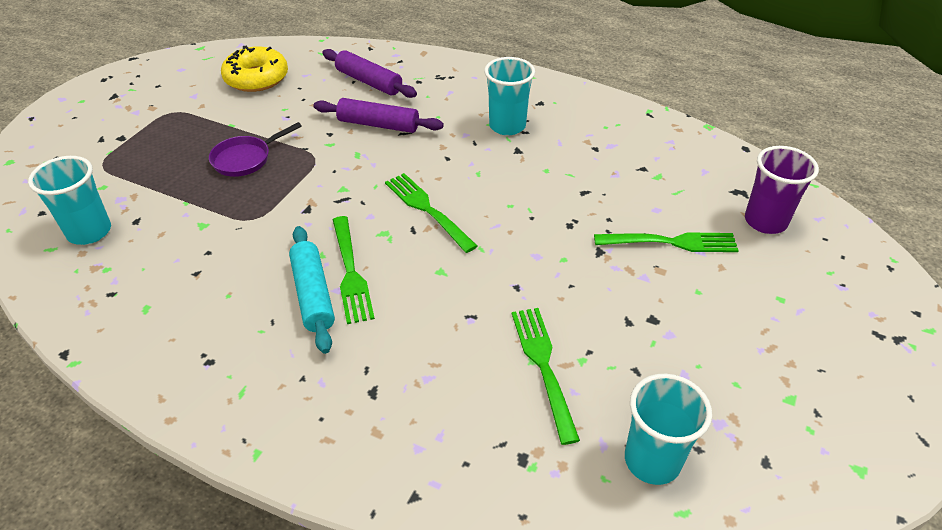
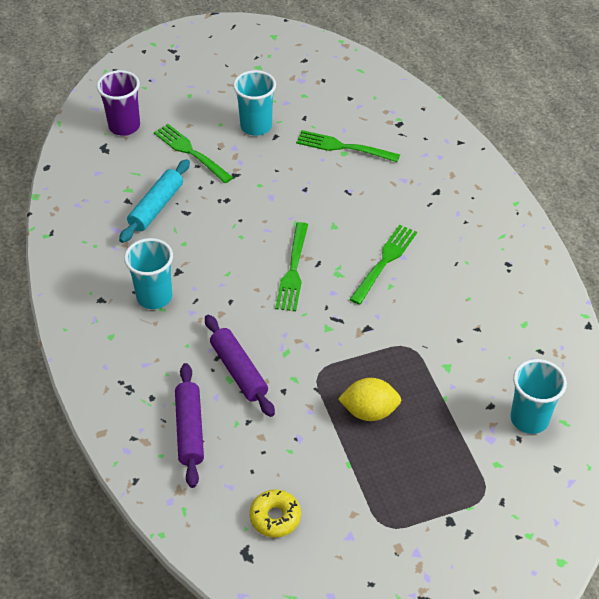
camera: 135 degrees left, 5 degrees up
(245, 159) = (369, 411): purple pan -> yellow lemon
(256, 78) = (275, 517): yellow donut -> yellow donut, size x0.65
(313, 295) = (419, 263): turquoise rolling pin -> turquoise rolling pin (156, 207)
(543, 366) = (343, 147): green fork -> green fork turned 75 degrees clockwise
(652, 461) = (347, 89): turquoise cup -> turquoise cup (256, 126)

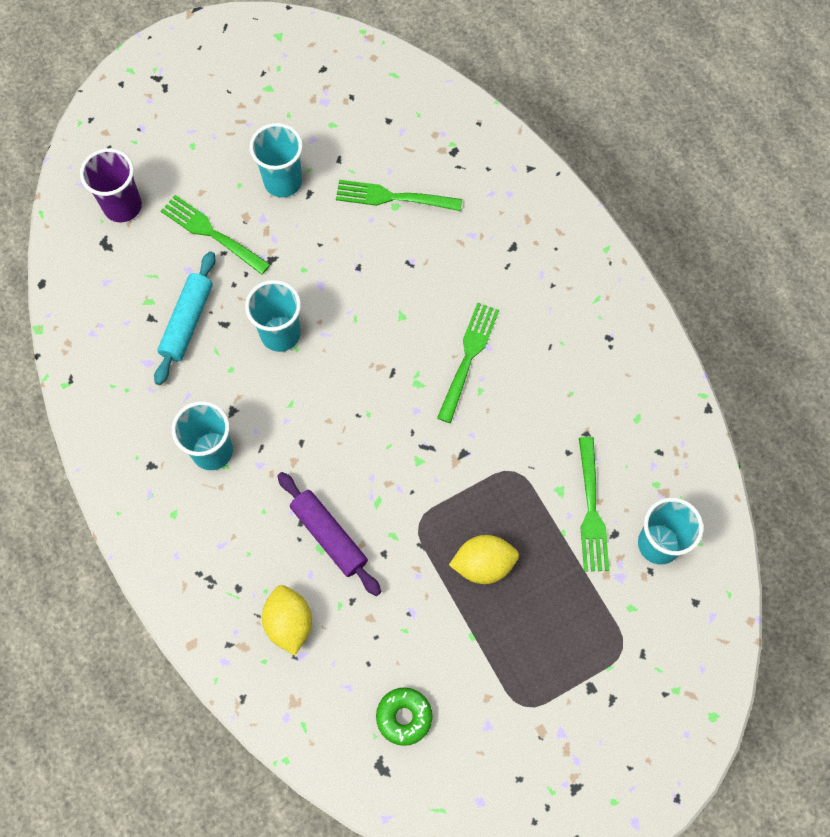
camera: 10 degrees left, 20 degrees up
(189, 430) = (289, 623): purple rolling pin -> yellow lemon
(230, 225) = (280, 334): none -> turquoise cup
(275, 517) = (404, 717): yellow donut -> green donut
(293, 270) = (365, 387): green fork -> green fork (591, 510)

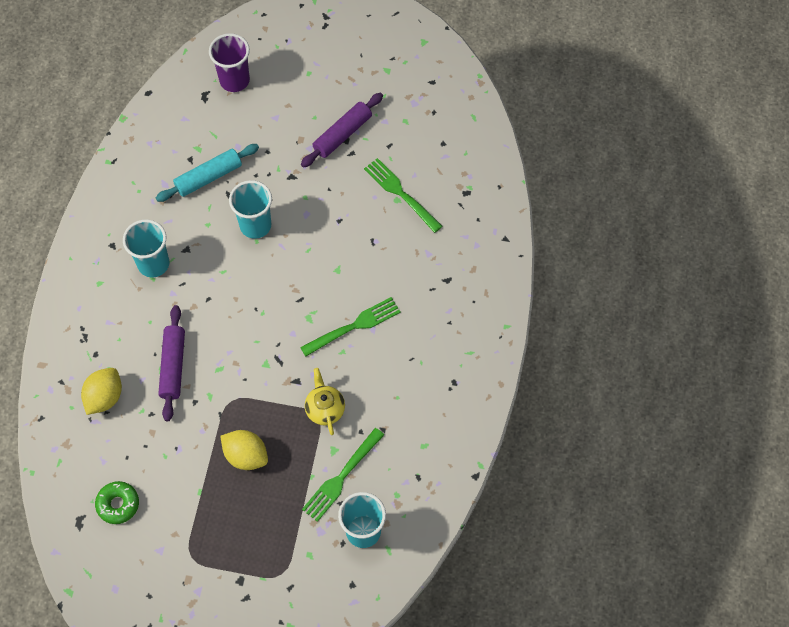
camera: 40 degrees right, 5 degrees down
(212, 233) = (271, 135): green fork -> none
(283, 181) = (342, 134): turquoise cup -> purple rolling pin
(515, 458) = (325, 409): none -> yellow teapot

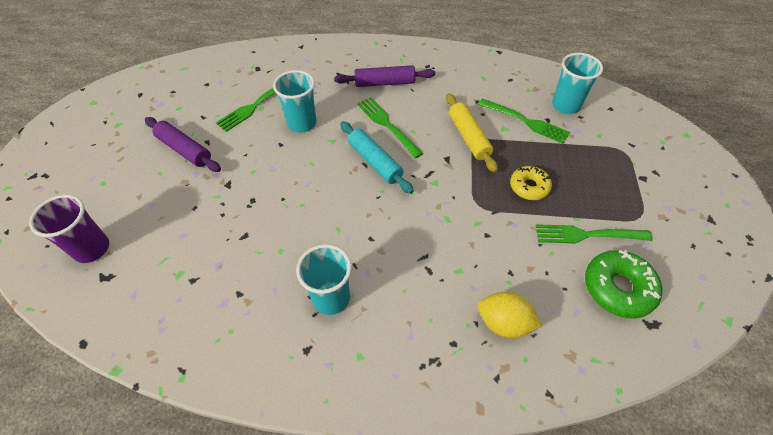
camera: 95 degrees left, 10 degrees down
(118, 504) = (618, 288): green donut -> green donut, size x1.53
(173, 366) = (452, 259): purple rolling pin -> purple rolling pin (385, 83)
(178, 496) = (587, 235): none -> green fork
(208, 177) = (219, 258): turquoise rolling pin -> turquoise rolling pin (375, 162)
(246, 455) = (529, 187): yellow lemon -> yellow donut
(255, 225) = (283, 207): turquoise cup -> turquoise cup (302, 123)
(325, 409) = (469, 137): yellow teapot -> yellow rolling pin

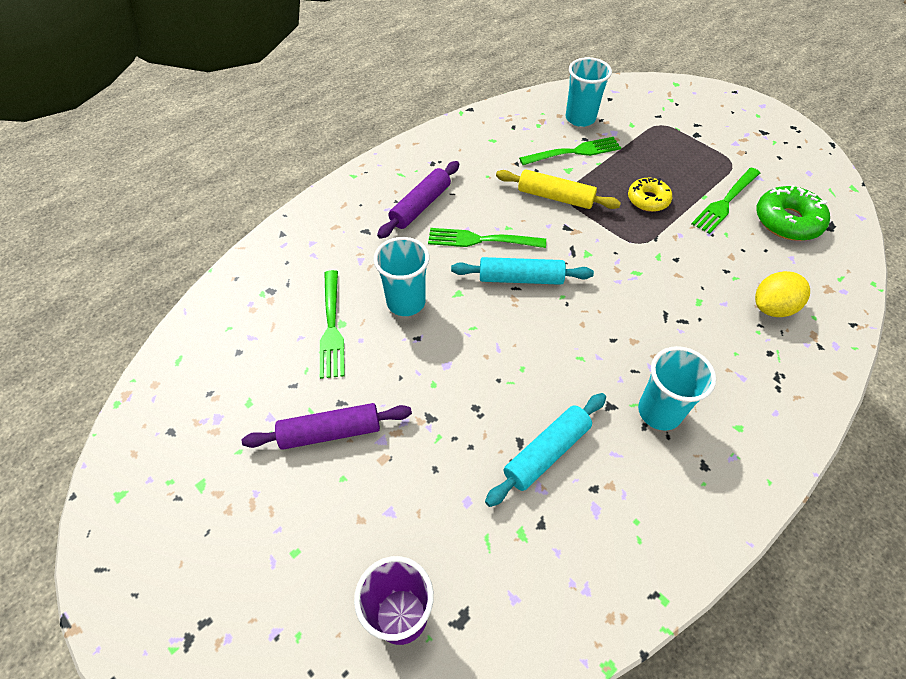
camera: 50 degrees left, 0 degrees up
(247, 253) = (546, 452): none -> turquoise rolling pin

